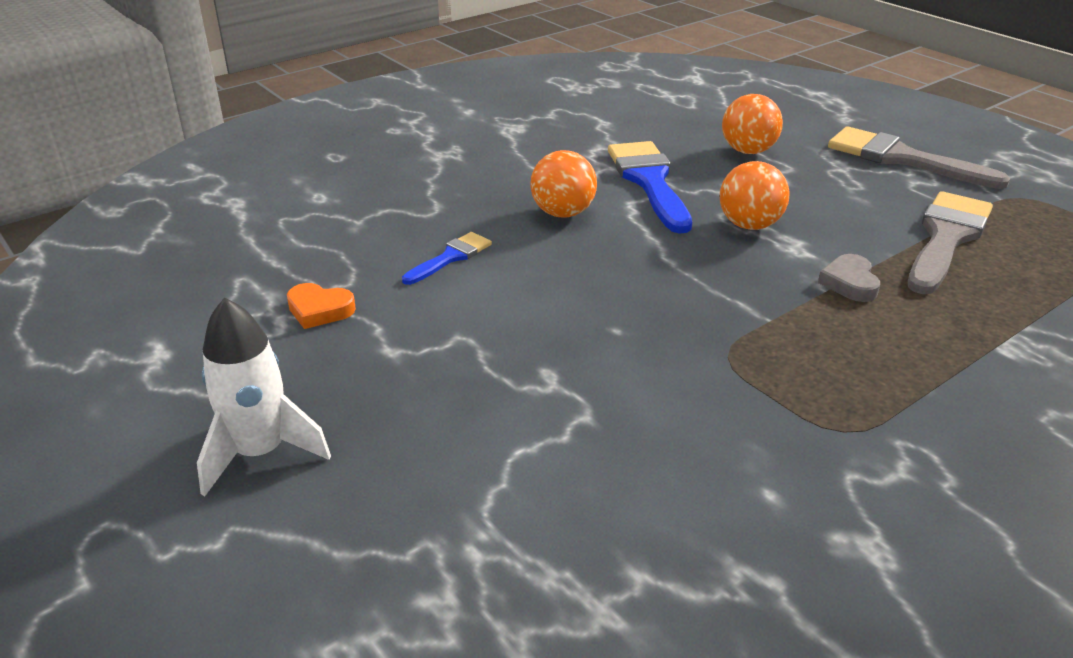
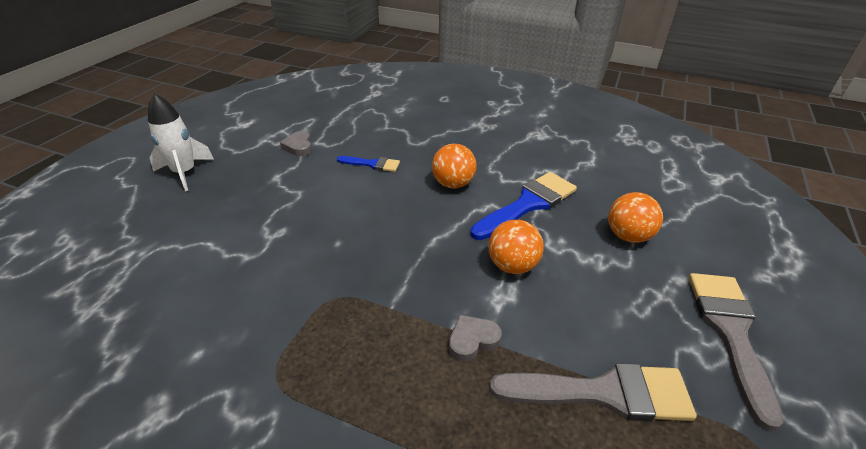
camera: 60 degrees right, 5 degrees up
(319, 310) = (299, 146): orange heart -> grey heart

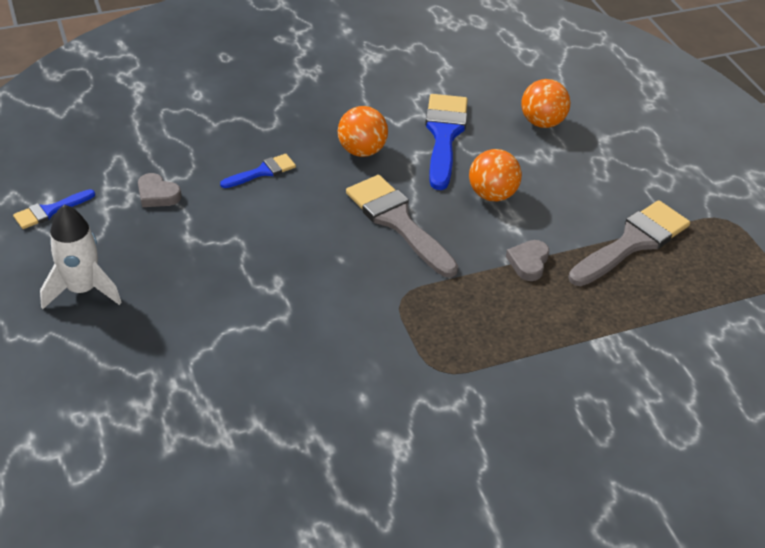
camera: 45 degrees left, 5 degrees up
(239, 128) = (50, 211): none -> blue brush
(730, 332) = (662, 159): grey brush -> grey brush (397, 221)

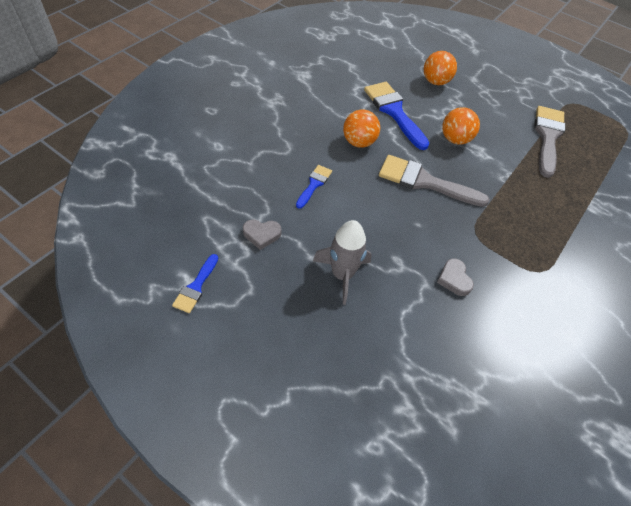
camera: 35 degrees left, 10 degrees up
(82, 290) = (280, 339): white rocket -> none
(202, 266) = (342, 274): none -> grey rocket
(528, 262) = (514, 175): grey heart -> grey heart (454, 279)

